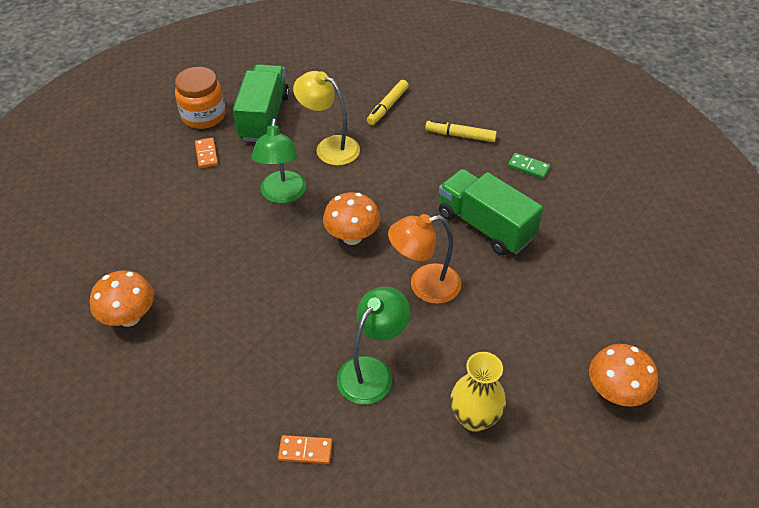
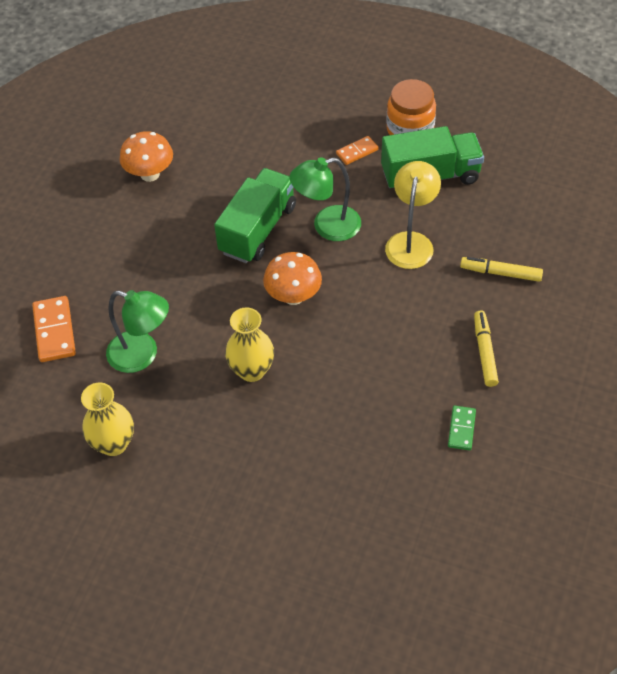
camera: 75 degrees right, 5 degrees up
(305, 450) = (54, 331): orange domino -> orange domino, size x1.64
(424, 286) = (252, 370): orange lamp -> yellow vase
(485, 226) = (351, 405): green truck -> green truck (258, 229)
(615, 392) = (171, 558): orange mushroom -> none

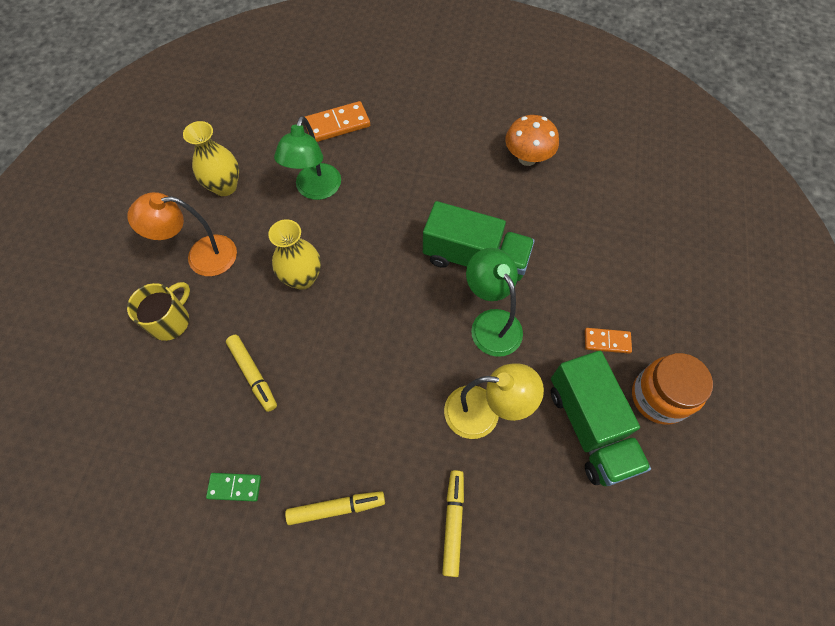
camera: 80 degrees right, 10 degrees up
(205, 465) = (201, 256): none -> orange lamp
(281, 491) = (170, 321): none -> yellow mug
(293, 296) = (393, 302): orange mushroom -> none
(353, 414) = (253, 374): none -> yellow marker
(357, 152) = (607, 341): orange domino -> orange domino turned 45 degrees counterclockwise

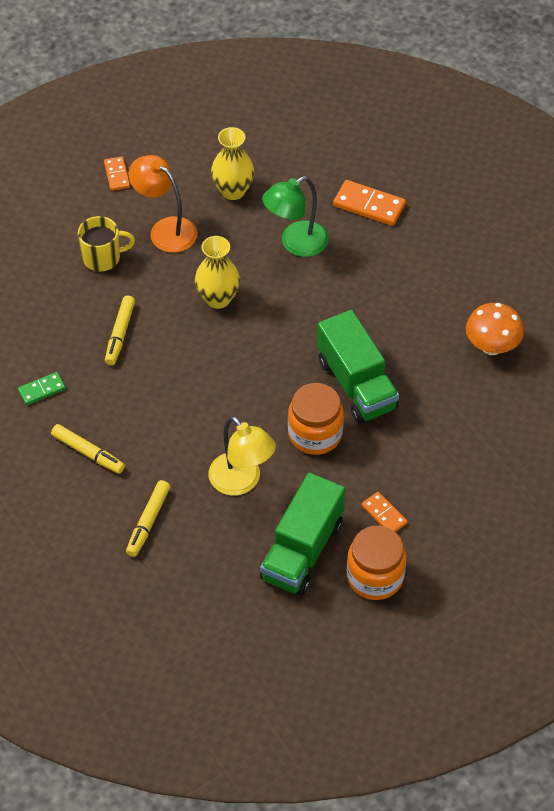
camera: 45 degrees right, 10 degrees down
(114, 244) = (117, 175): none -> orange domino
(234, 487) = (42, 390): green domino -> green domino turned 75 degrees counterclockwise
(453, 523) = (148, 522): yellow marker -> yellow marker turned 150 degrees clockwise
(491, 323) = (315, 434): green lamp -> orange jar

